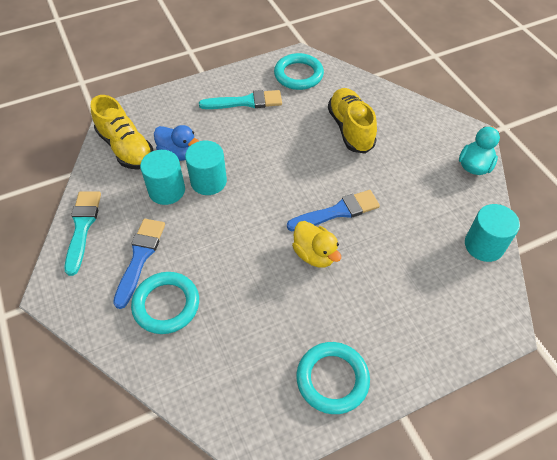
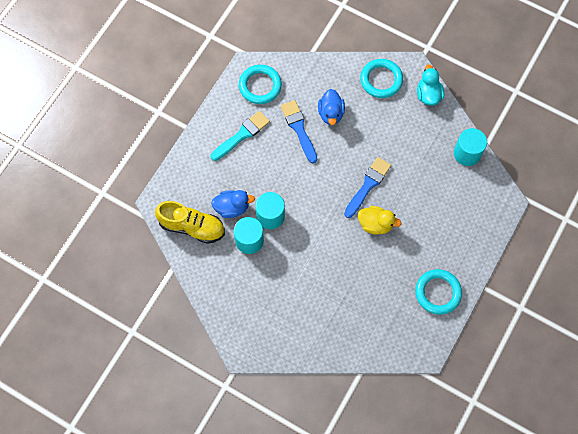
camera: 35 degrees left, 15 degrees up
(82, 227) = (219, 301): turquoise brush -> none
(140, 257) = (274, 296): blue brush -> blue brush (299, 129)
(166, 305) = (316, 313): turquoise ring -> turquoise ring (381, 80)
(350, 129) = (331, 113): yellow shoe -> blue duck

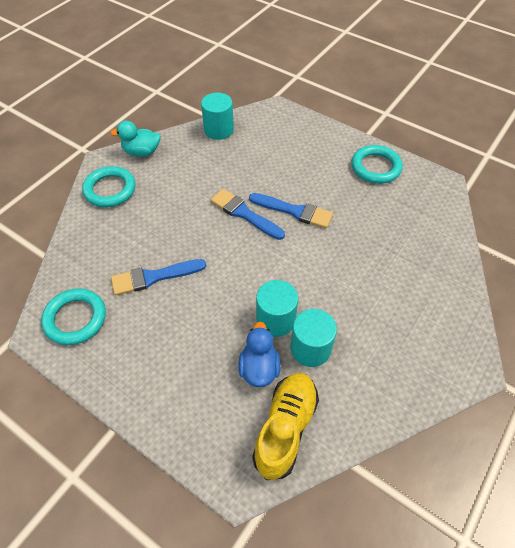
camera: 85 degrees left, 15 degrees down
(242, 135) = (146, 347): turquoise brush -> none
(331, 113) = (141, 241): blue duck -> none
(375, 224) = (294, 211): yellow duck -> blue brush

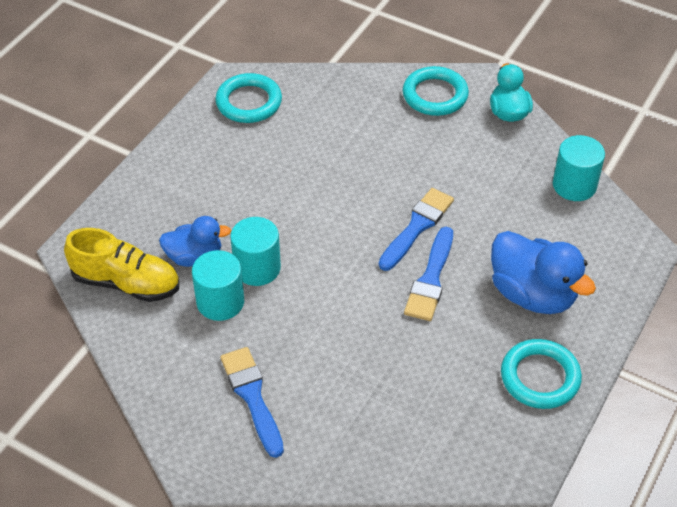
camera: 85 degrees right, 5 degrees down
(153, 277) = (307, 154): blue brush -> blue brush (252, 396)
(310, 162) = (532, 294): none -> blue duck

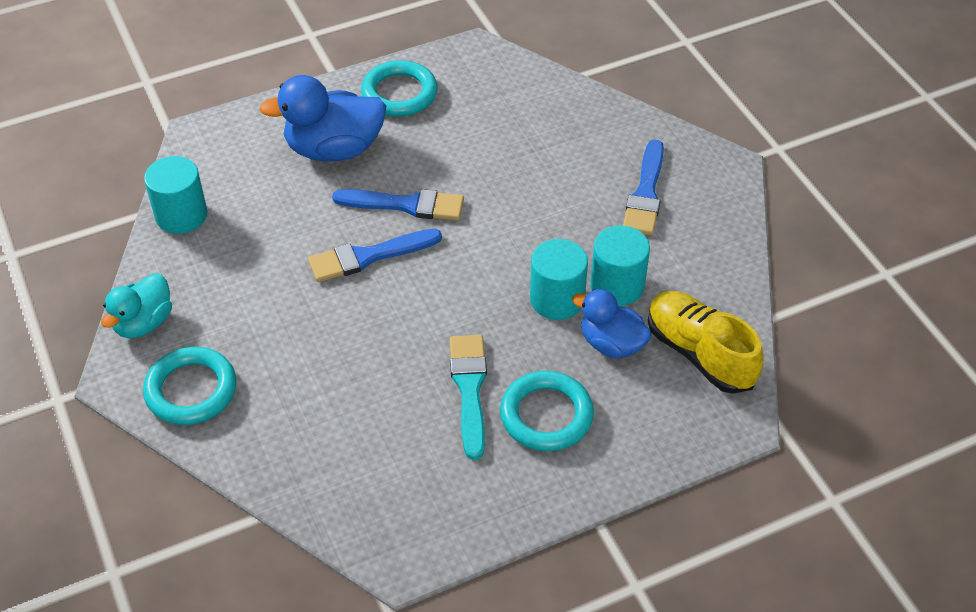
camera: 145 degrees left, 0 degrees up
(249, 102) = (406, 509): turquoise ring -> turquoise ring (546, 415)
(268, 180) = (469, 389): none -> turquoise brush
(430, 279) = (406, 205): blue brush -> blue brush turned 45 degrees clockwise
(532, 294) = (334, 149): blue duck -> blue duck turned 90 degrees counterclockwise

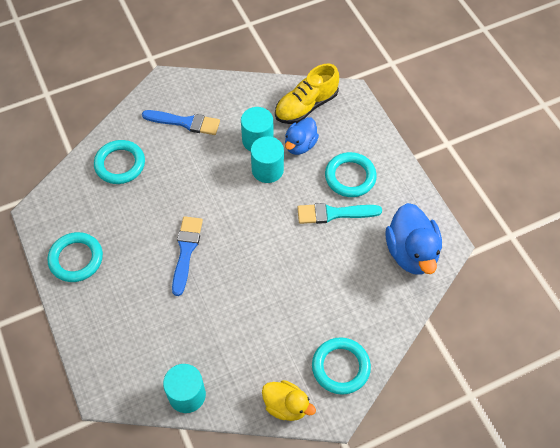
camera: 90 degrees left, 10 degrees up
(144, 323) = (286, 406): turquoise duck -> yellow duck
(334, 149) = (129, 298): blue duck -> blue duck (411, 252)
(368, 256) = (231, 271): blue brush -> none
(559, 125) = (120, 164): none -> turquoise ring

